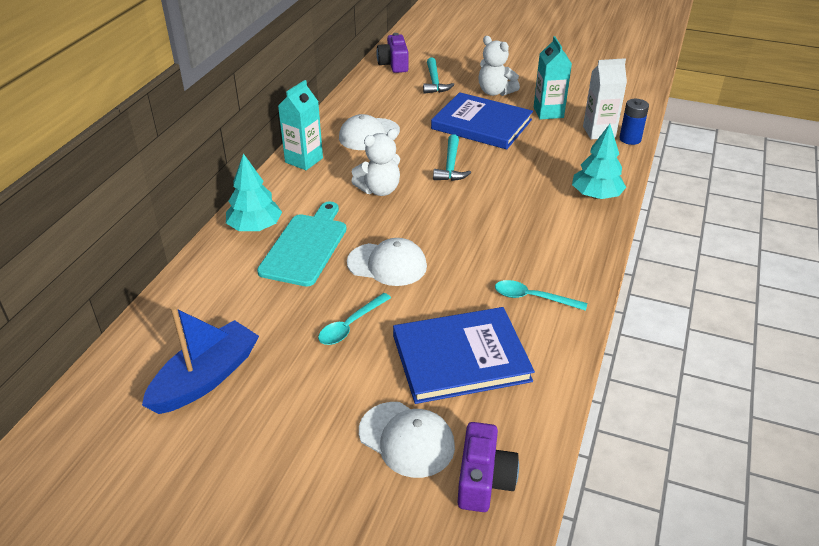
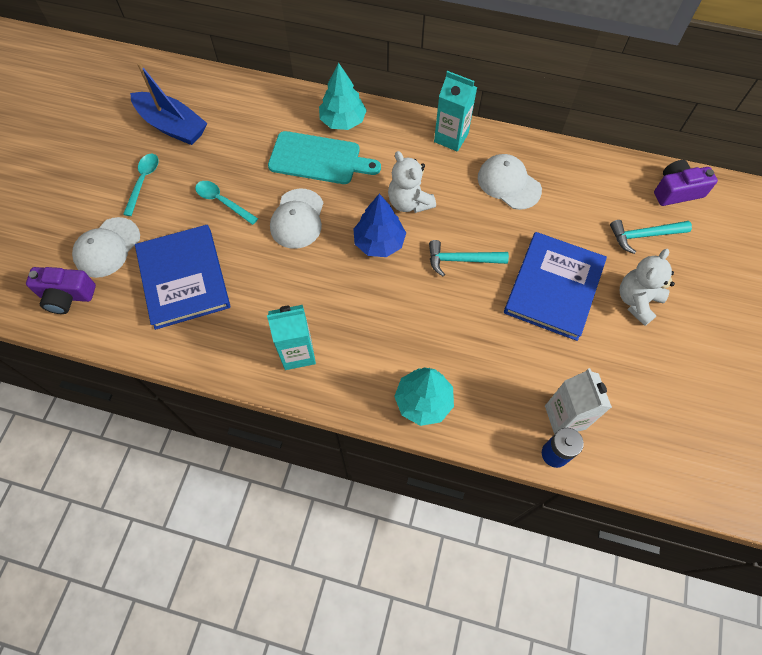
camera: 85 degrees right, 25 degrees up
(425, 211) = (379, 242): none -> blue tree
(532, 298) = (255, 332): turquoise spoon -> turquoise spoon (143, 181)
(548, 112) = (600, 360): turquoise carton -> turquoise carton (298, 353)

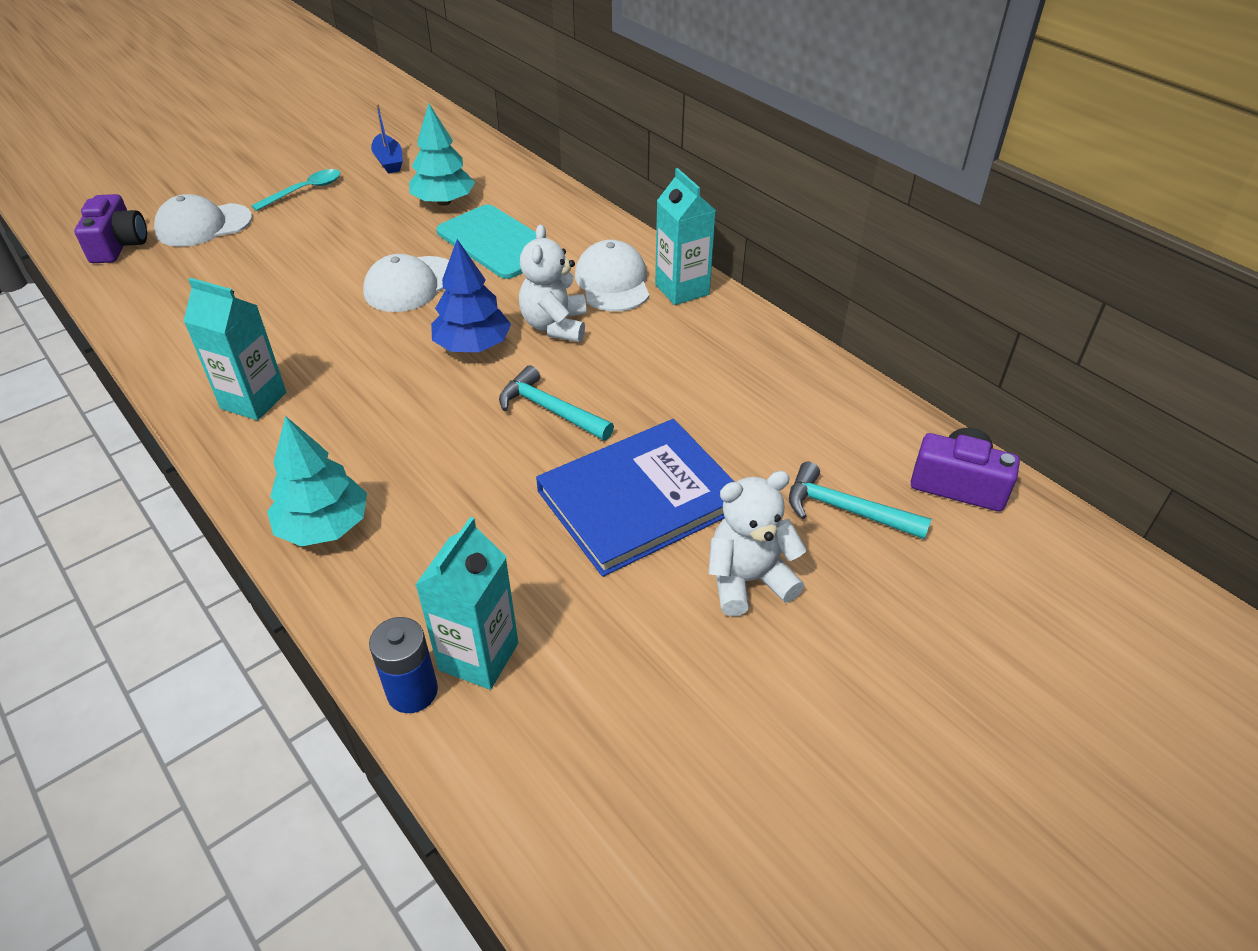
camera: 35 degrees right, 20 degrees down
(67, 296) = (119, 245): purple camera -> purple camera turned 135 degrees counterclockwise
(172, 126) = (389, 161): blue boat -> blue boat, size x0.58
(183, 278) = (235, 281): blue book -> none
(222, 202) = (355, 237): turquoise spoon -> none
(343, 121) = (569, 224): turquoise tree -> turquoise tree (444, 202)
(509, 183) = (705, 364): white cap -> white cap (613, 282)
(565, 417) = (478, 656): white carton -> turquoise carton

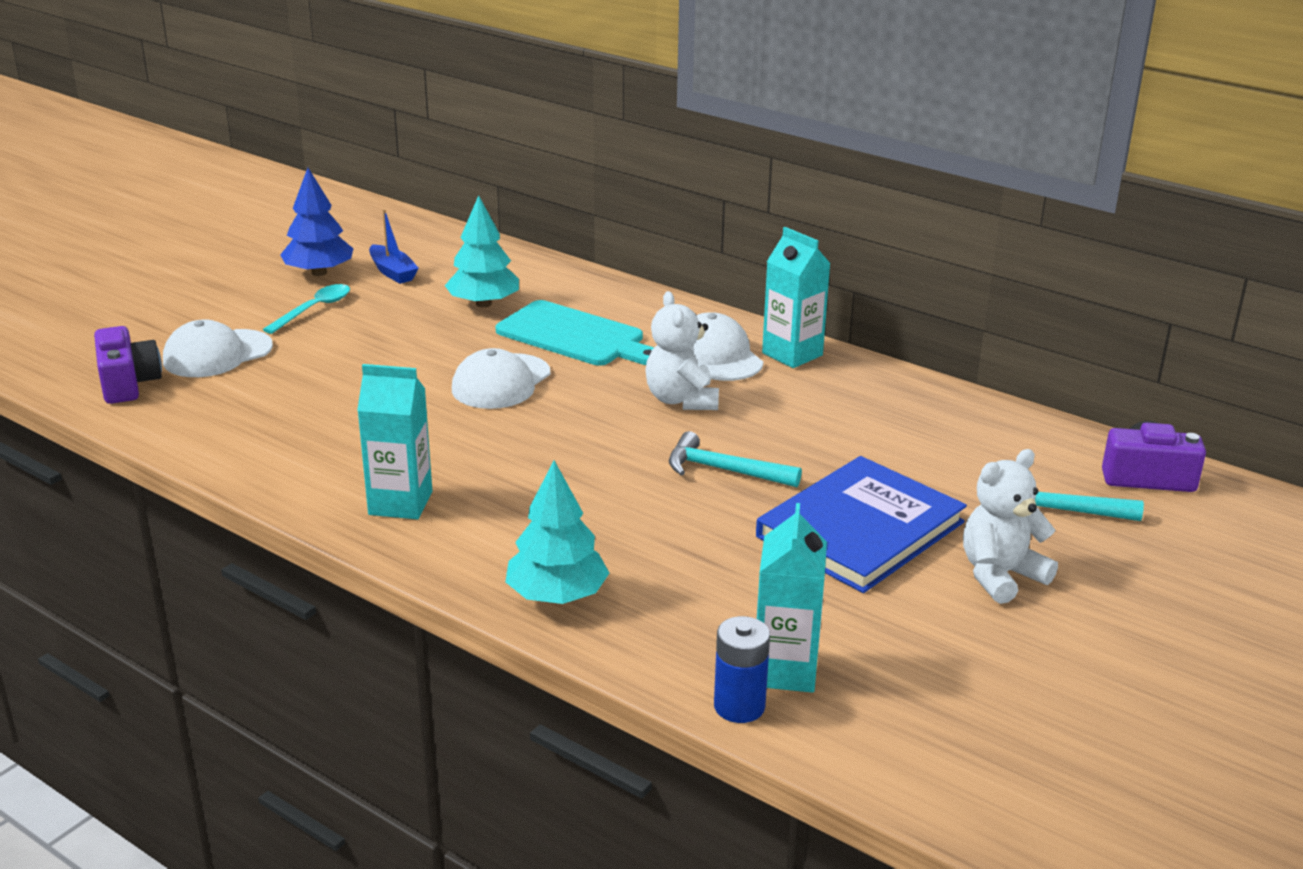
camera: 15 degrees left, 15 degrees down
(473, 346) = (606, 427): blue tree -> blue tree (319, 272)

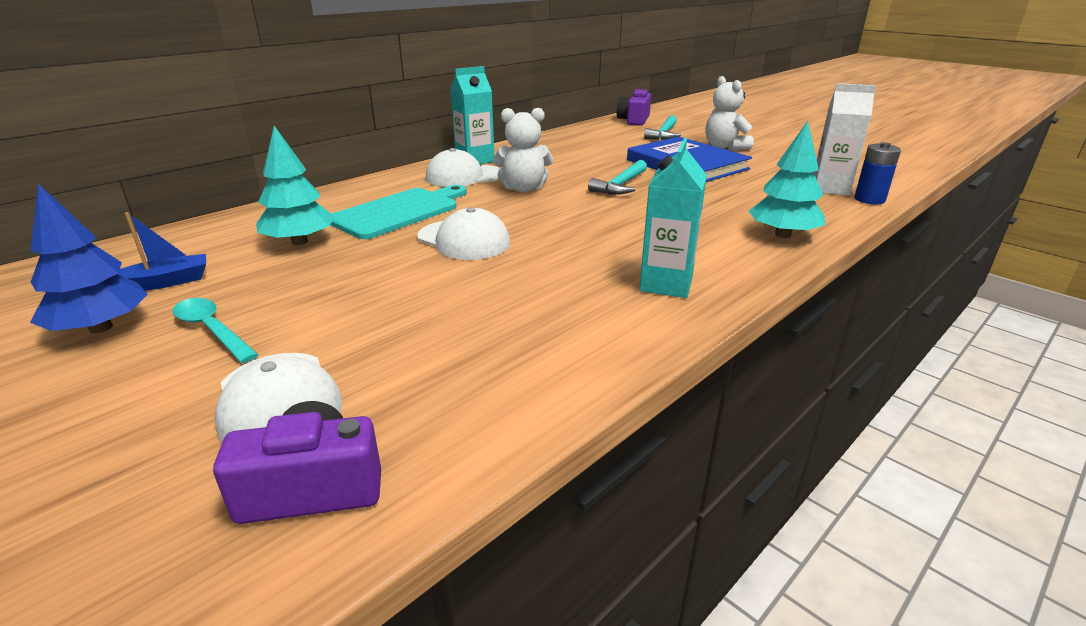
camera: 80 degrees left, 0 degrees up
(785, 670) = (830, 188): turquoise carton -> white carton

